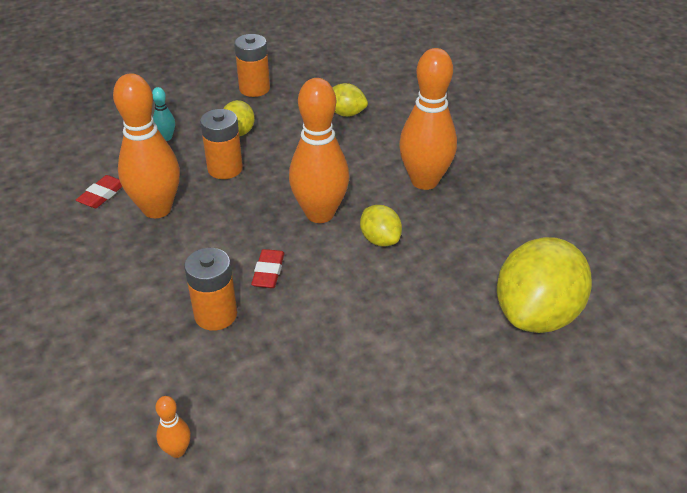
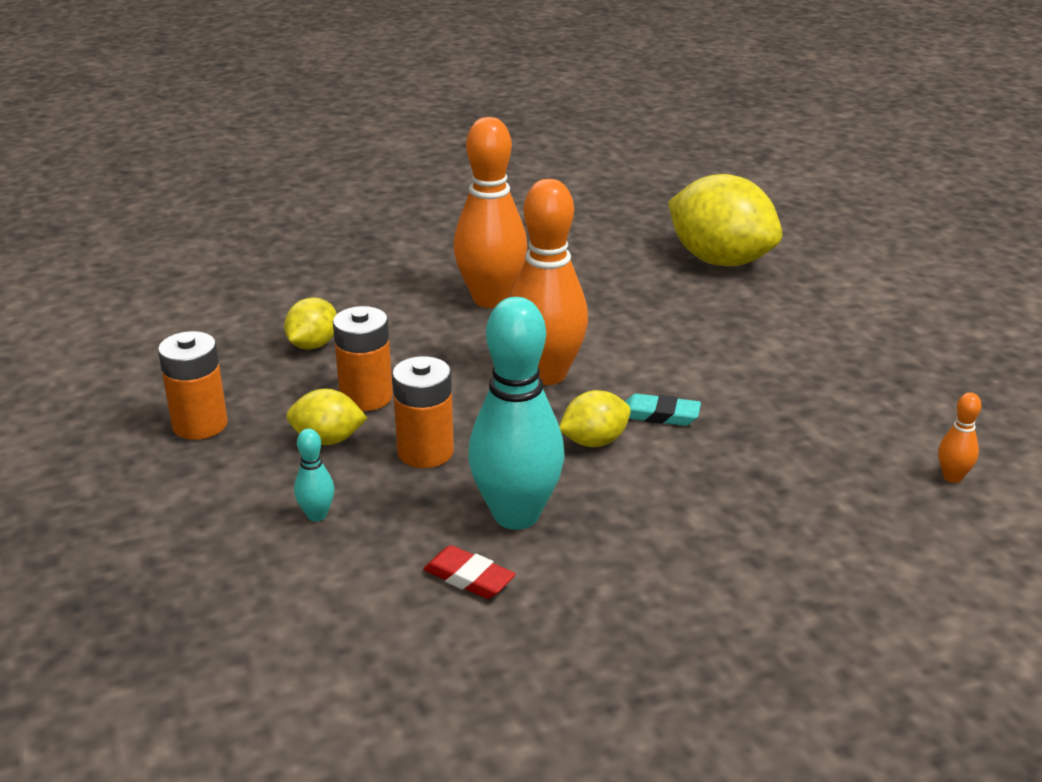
camera: 85 degrees left, 10 degrees down
(157, 209) = (516, 515): orange bowling pin -> turquoise bowling pin
(216, 315) = (740, 455): orange battery -> orange battery (366, 397)
(268, 272) = (660, 415): red eraser -> turquoise eraser
(380, 240) = (602, 336): yellow lemon -> yellow lemon (594, 441)

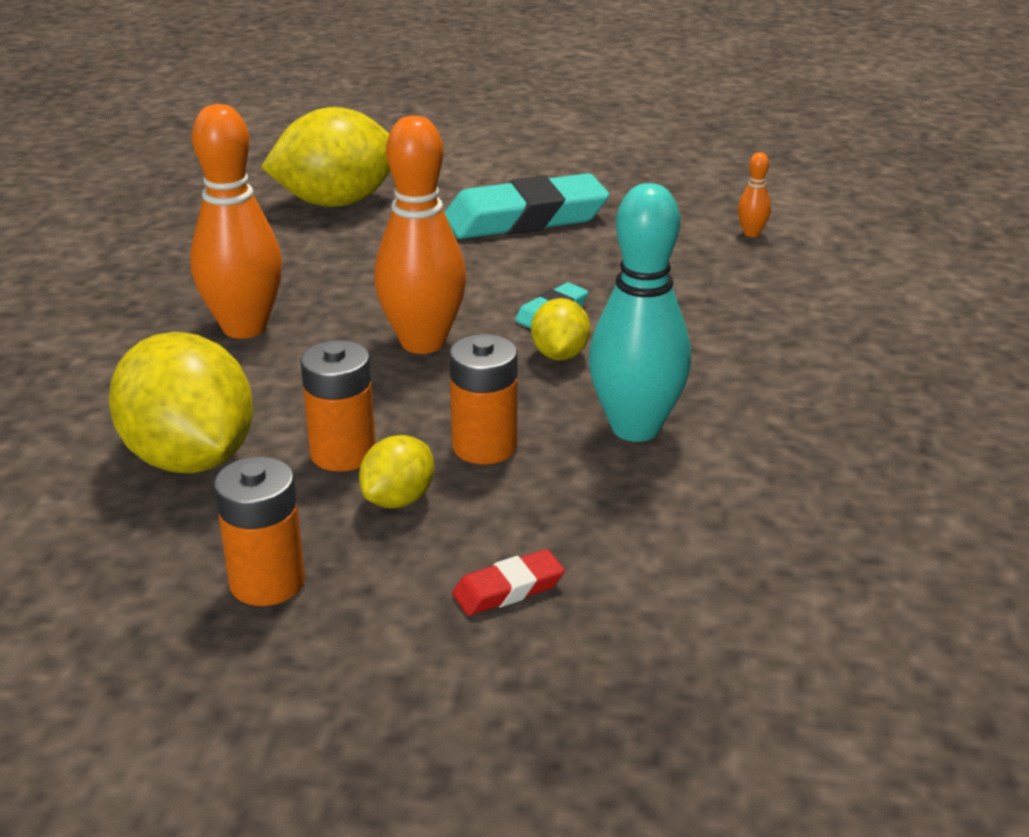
camera: 60 degrees left, 0 degrees up
(313, 345) = (190, 458): yellow lemon -> yellow lemon, size x2.01
(317, 515) = (532, 542): turquoise bowling pin -> none
(469, 577) = (709, 481): red eraser -> red eraser (508, 589)
(810, 348) = (525, 218): none -> turquoise eraser

